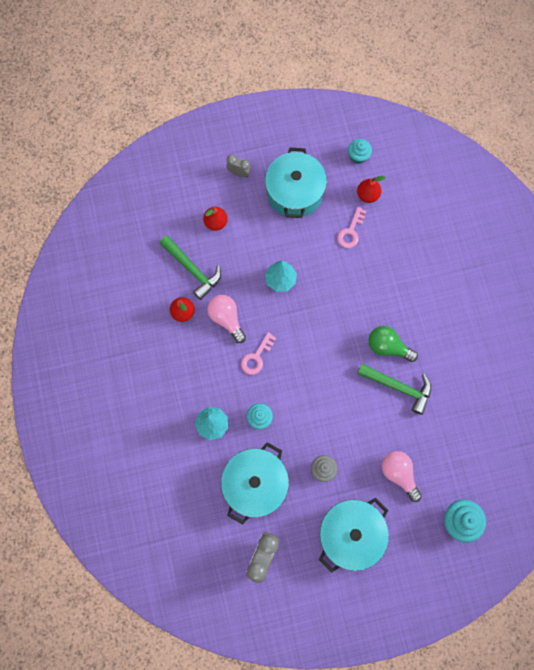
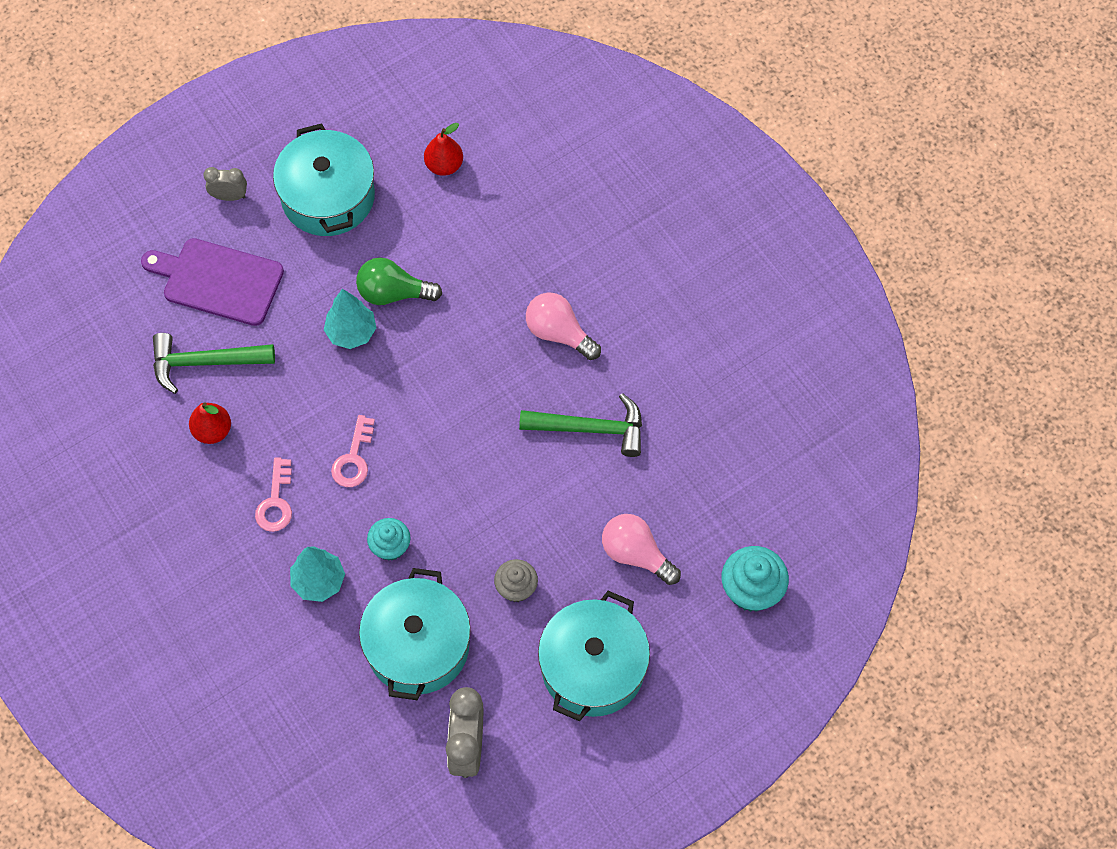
camera: 20 degrees left, 10 degrees down
(192, 269) = (205, 362): green hammer -> green hammer turned 150 degrees clockwise
(216, 222) = (218, 281): red pear -> purple cutting board
(226, 319) = (286, 418): pink light bulb -> pink light bulb (559, 333)
(351, 231) = (437, 227): pink key -> pink key (276, 502)
(358, 156) = (409, 113): turquoise cupcake -> none
(388, 347) = (553, 375): green light bulb -> green light bulb (393, 293)

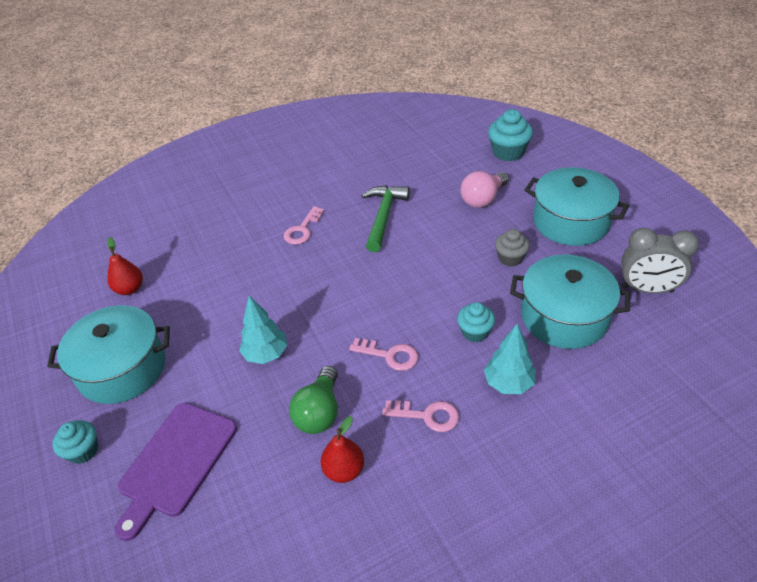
camera: 80 degrees left, 20 degrees down
(205, 362) = (265, 476): green hammer -> none
(229, 196) = (83, 451): grey clock -> turquoise cupcake
(393, 293) = (236, 324): green light bulb -> green light bulb (319, 412)
(559, 333) = (302, 230): pink light bulb -> pink key

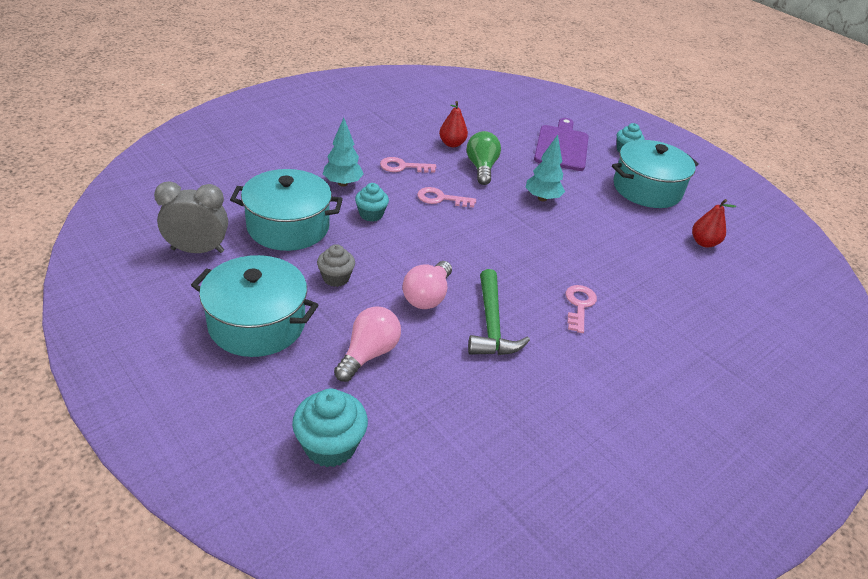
camera: 160 degrees right, 5 degrees down
(430, 240) = (427, 296): none -> pink light bulb

